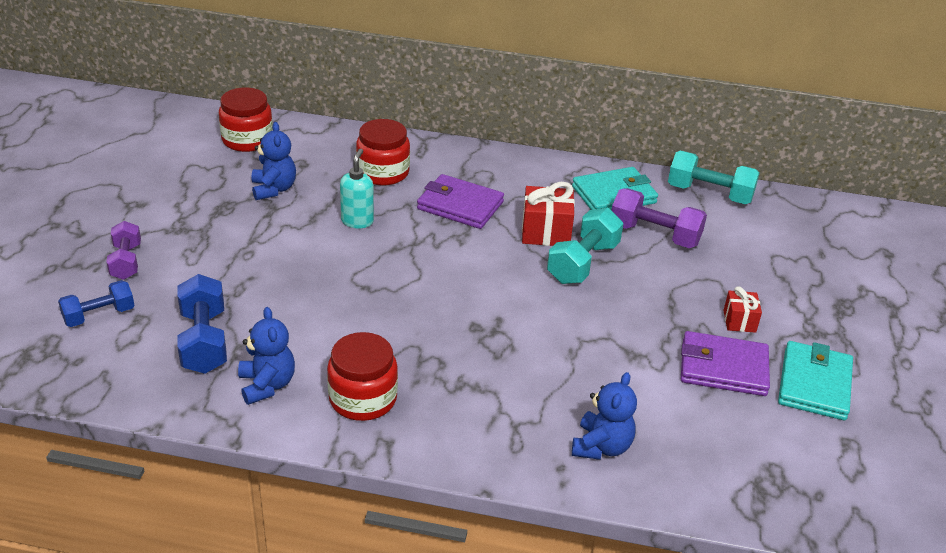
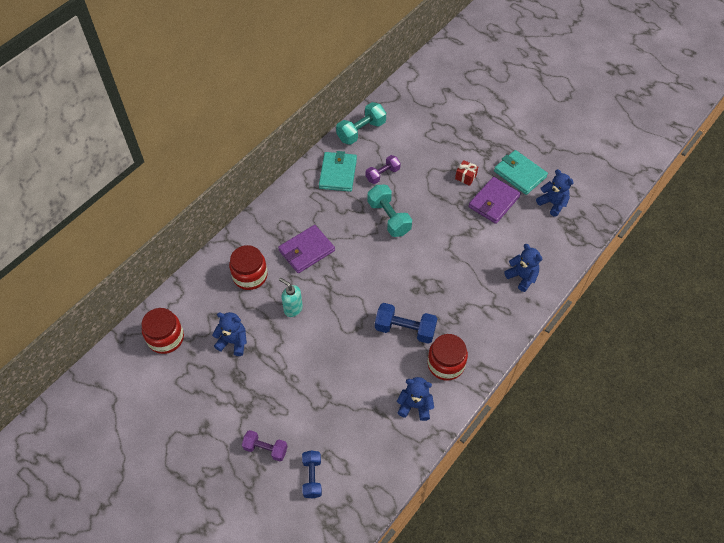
camera: 60 degrees left, 20 degrees up
(204, 341) = (363, 426): blue dumbbell -> blue dumbbell (405, 329)
(546, 232) = (354, 221): red gift -> none
(654, 235) = (382, 174): purple dumbbell -> purple dumbbell, size x0.66
(796, 446) = (552, 203): none -> blue teddy bear

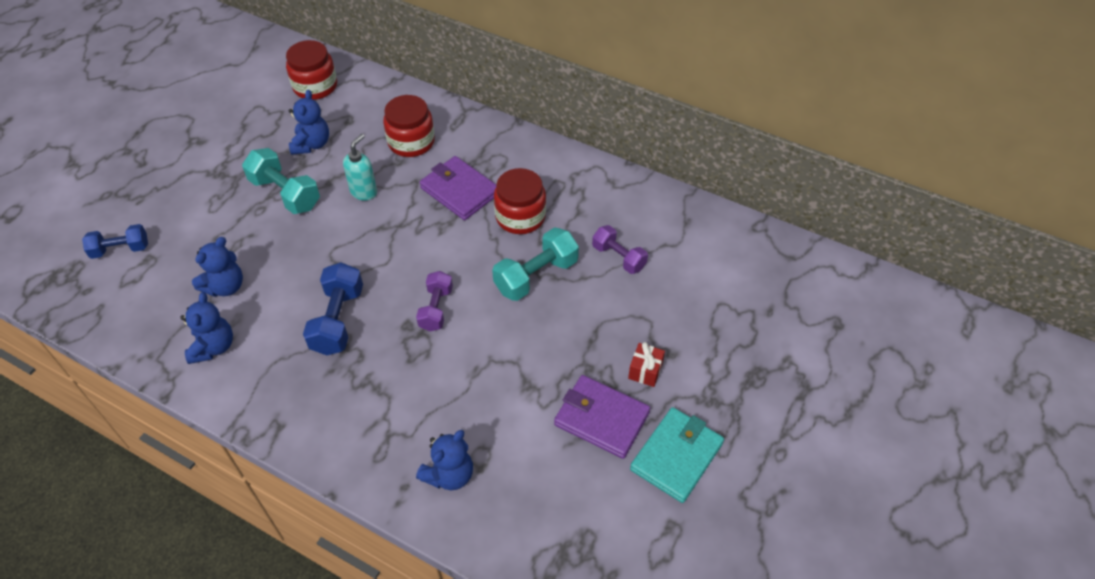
camera: 80 degrees right, 5 degrees down
(265, 449) = (163, 199): purple dumbbell -> purple dumbbell (436, 309)
(338, 173) = (605, 204): turquoise wallet -> none
(361, 131) = (698, 220): turquoise dumbbell -> turquoise dumbbell (285, 193)
(446, 364) = (280, 378): red jar -> red jar (520, 217)
(552, 203) = (621, 518): blue teddy bear -> blue teddy bear (225, 286)

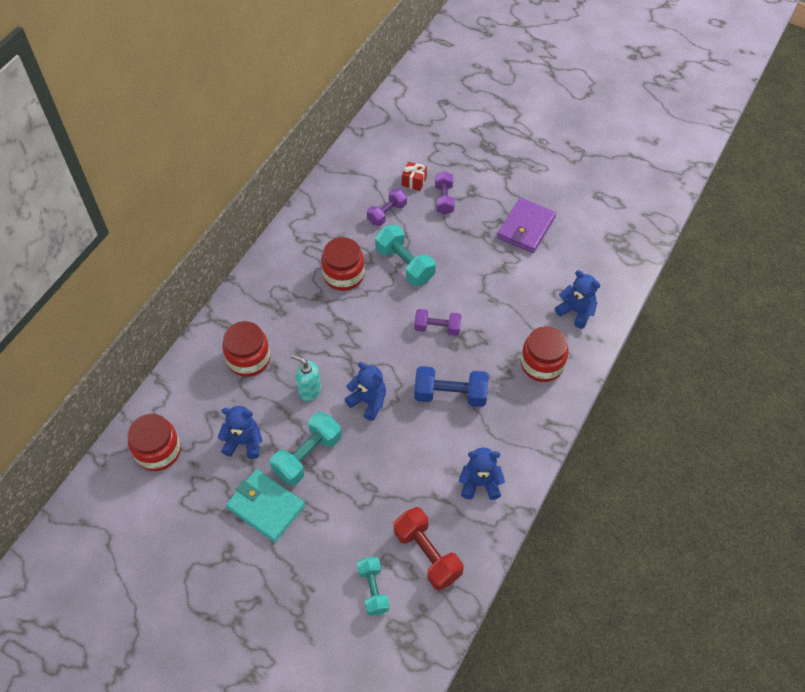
camera: 90 degrees left, 5 degrees up
(120, 249) = (373, 590): blue dumbbell -> turquoise dumbbell
(143, 295) = (427, 554): none -> red dumbbell
(225, 286) = (417, 486): blue teddy bear -> blue teddy bear (368, 401)
(367, 424) = (542, 364): none -> red jar
(460, 191) = (312, 318): purple wallet -> none
(645, 371) = (487, 203): red gift -> red gift (414, 182)
(647, 320) = (444, 199): none -> purple dumbbell
(676, 456) = (550, 190): turquoise wallet -> turquoise wallet (266, 507)

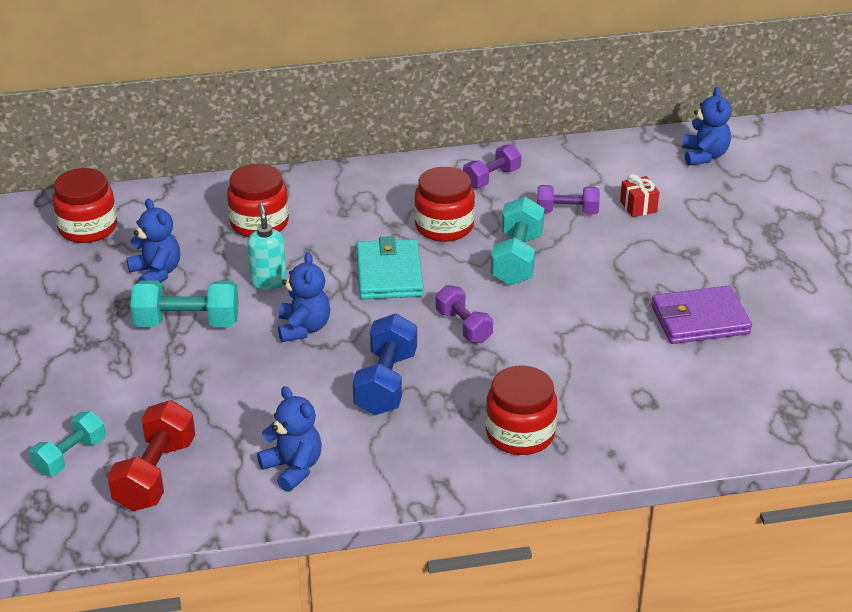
camera: 50 degrees right, 20 degrees down
(266, 507) = (96, 328): turquoise wallet -> turquoise wallet (389, 274)
(444, 199) = (646, 239): purple dumbbell -> purple dumbbell (491, 178)
(450, 395) = (385, 383): blue dumbbell -> blue dumbbell turned 45 degrees clockwise
(576, 311) = (635, 423): blue teddy bear -> blue teddy bear (704, 156)

